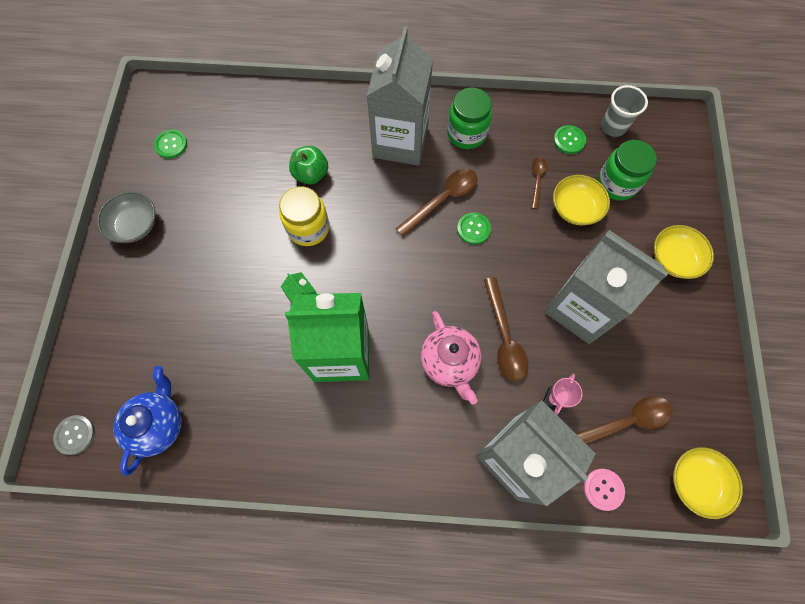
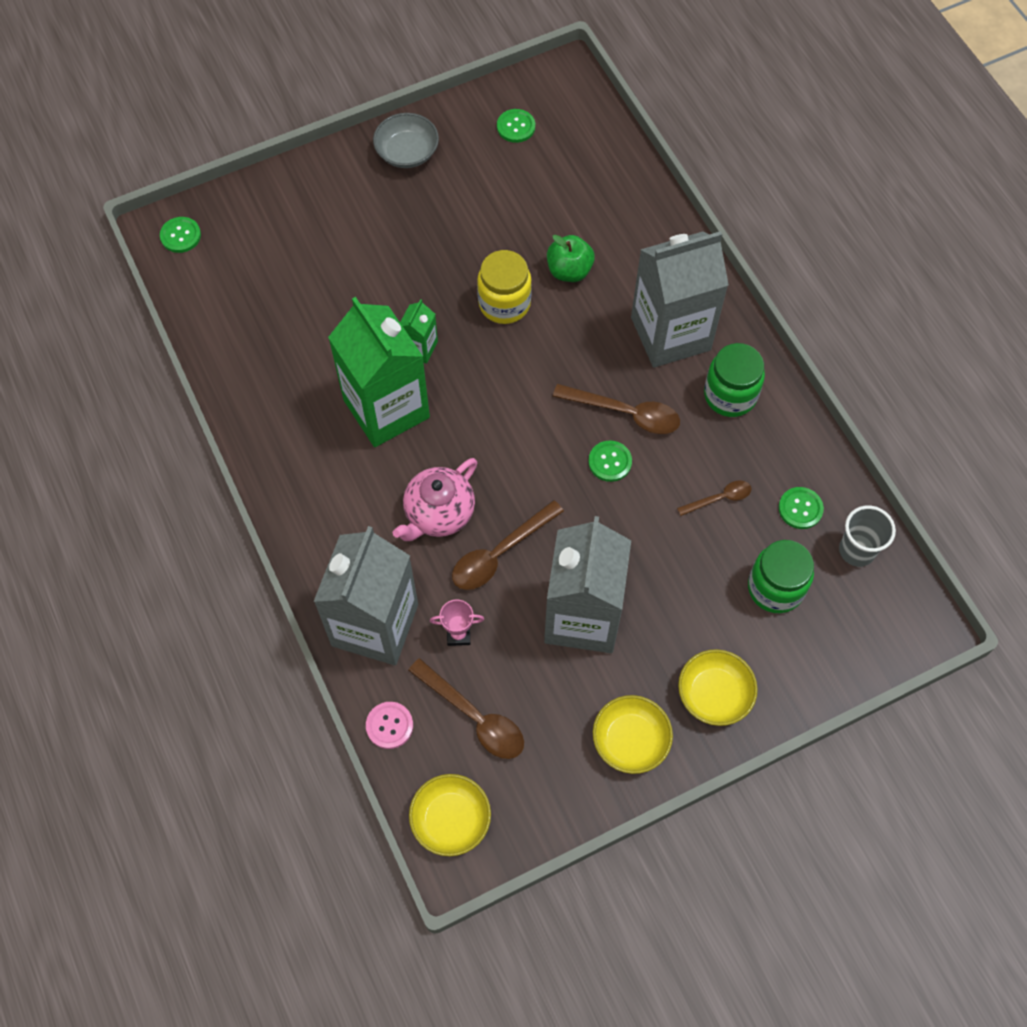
camera: 60 degrees right, 5 degrees down
(75, 435) = (180, 236): grey button -> green button
(158, 424) = (227, 294): blue teapot -> none
(575, 208) = (709, 556): yellow bowl -> yellow bowl (630, 740)

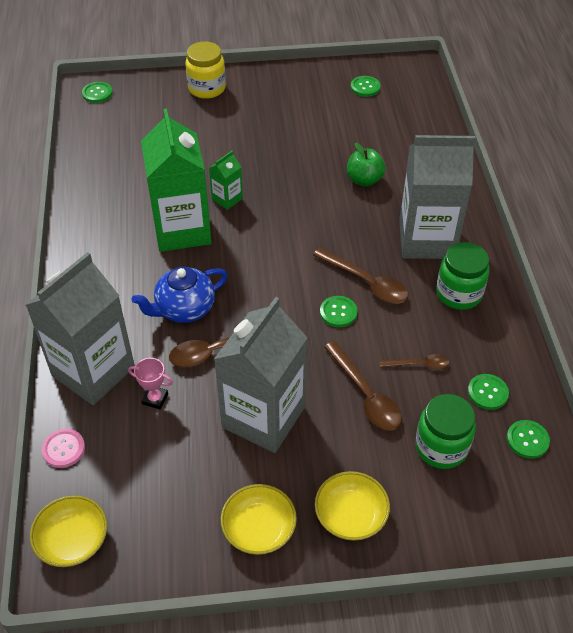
camera: 20 degrees right, 15 degrees down
(407, 152) = (279, 84): grey bowl -> none
(438, 513) = (184, 309): pink teapot -> blue teapot
(474, 716) = (135, 465): brown spoon -> brown spoon (365, 394)
(504, 303) = (305, 188): yellow jar -> yellow jar (207, 88)
(857, 550) = (527, 440): grey cup -> green button

